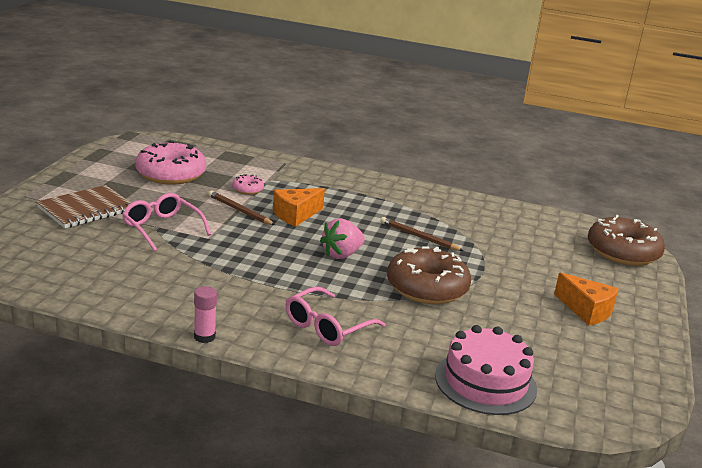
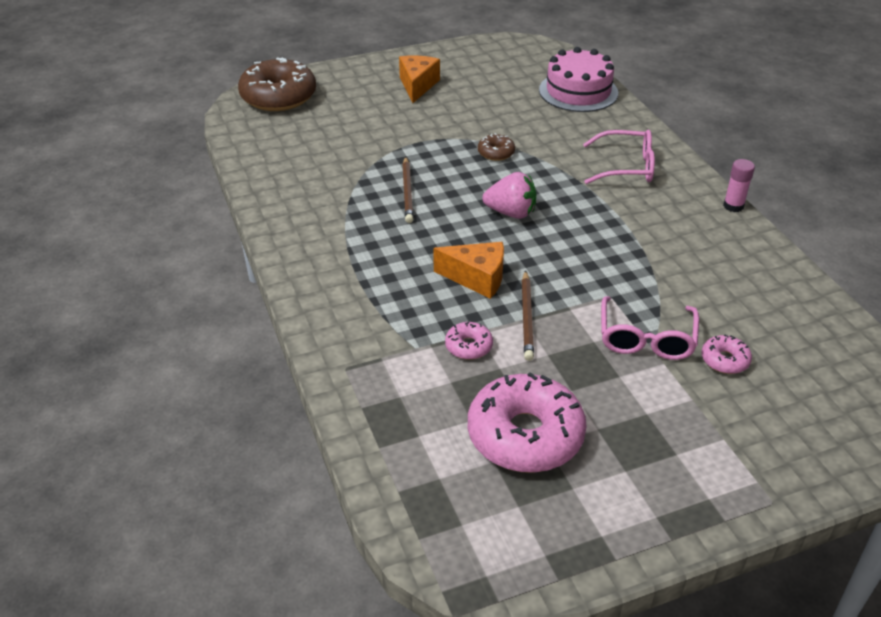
camera: 125 degrees left, 15 degrees up
(86, 209) = (707, 423): brown notebook -> none
(104, 237) = (724, 360): none -> pink donut
(427, 288) = (496, 153): brown donut -> brown donut, size x0.45

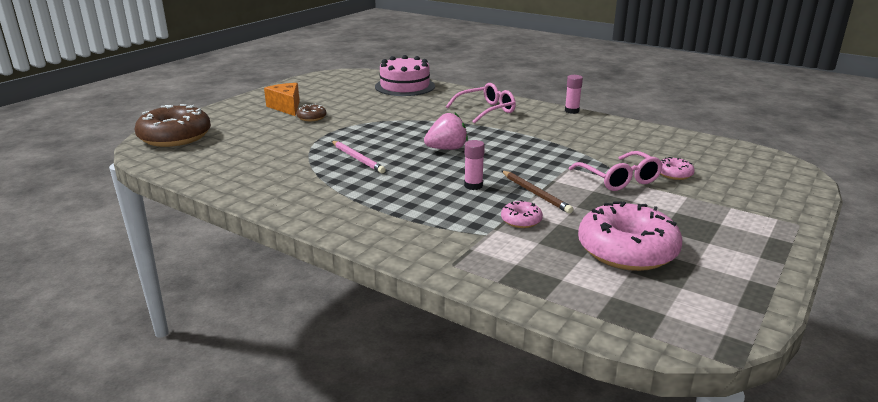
camera: 35 degrees left, 15 degrees down
(407, 192) = (357, 159): brown pencil -> pink pencil
(477, 278) = (473, 186): orange cheese -> pink glue stick
(496, 153) = (393, 124): brown donut -> brown donut (311, 117)

